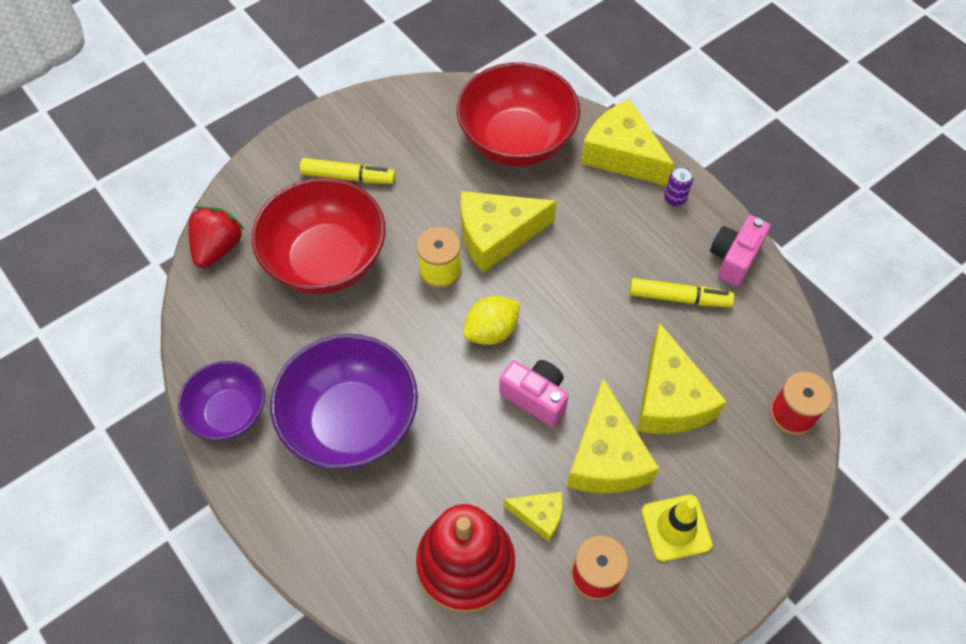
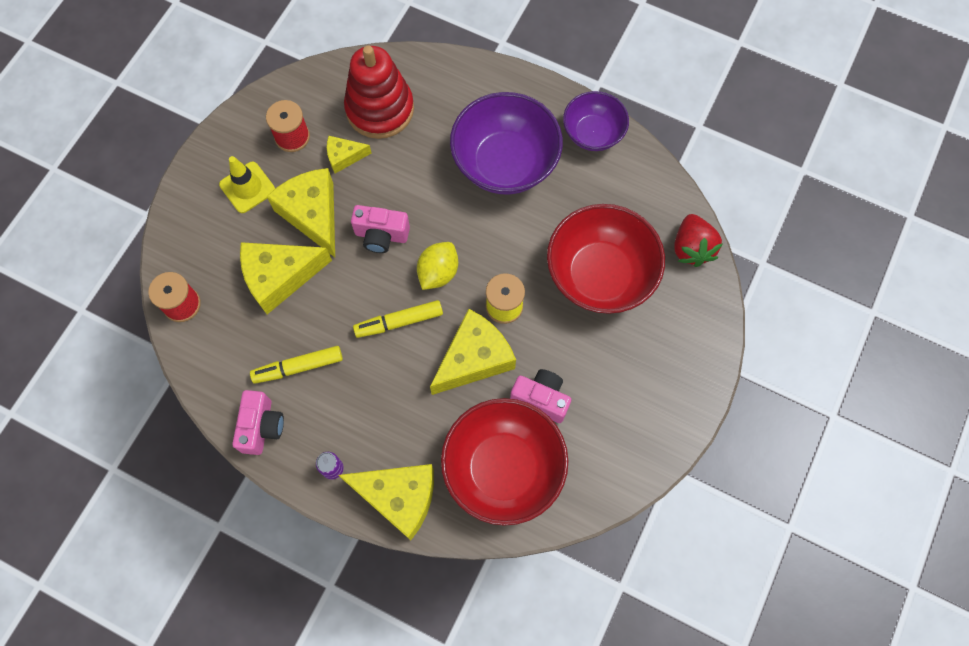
camera: 155 degrees right, 10 degrees up
(348, 177) = (631, 360): yellow marker -> yellow marker (399, 322)
(451, 179) = (541, 399): none -> pink camera
(669, 398) = (280, 277): yellow cheese -> yellow cheese turned 75 degrees counterclockwise

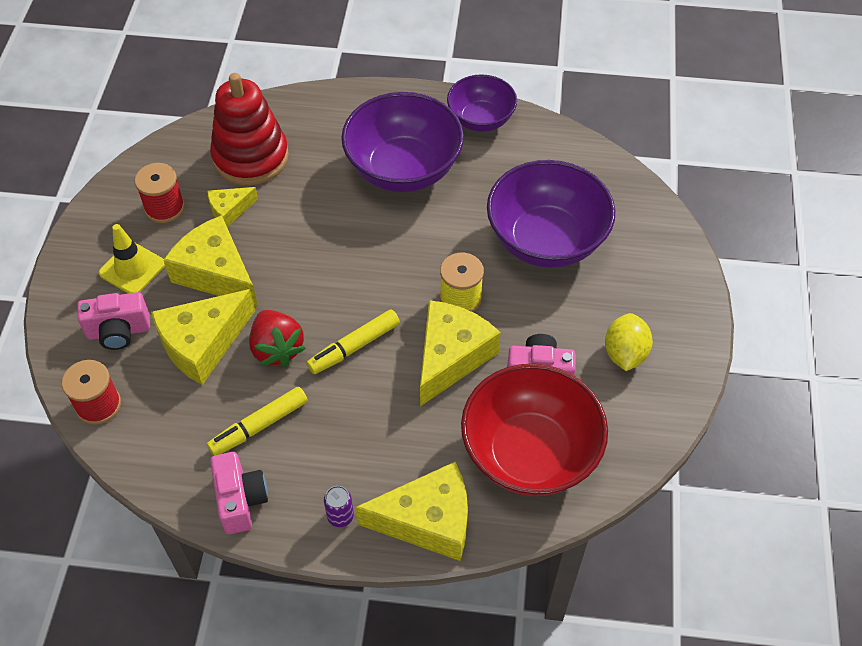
camera: 20 degrees left, 15 degrees down
(381, 235) = (300, 271): pink camera -> pink camera (119, 331)
(438, 272) = (377, 288): yellow lemon -> yellow lemon (625, 353)
(600, 275) = (546, 240): red bowl -> purple bowl
(691, 248) = (625, 190): red strawberry -> red strawberry (277, 349)

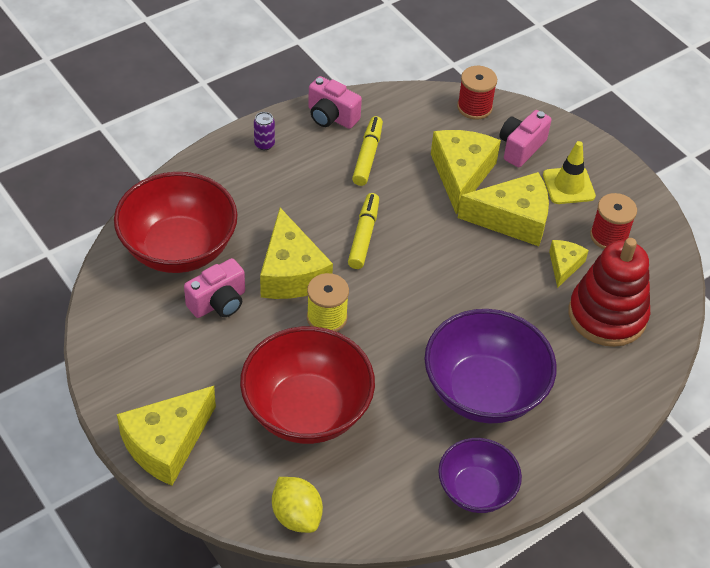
camera: 135 degrees right, 5 degrees down
(277, 349) = (412, 202): red strawberry -> none
(427, 521) = (209, 173): yellow cheese -> yellow cheese (167, 443)
(546, 240) = (307, 410): purple bowl -> red bowl
(625, 353) = (165, 358): yellow lemon -> yellow lemon (296, 516)

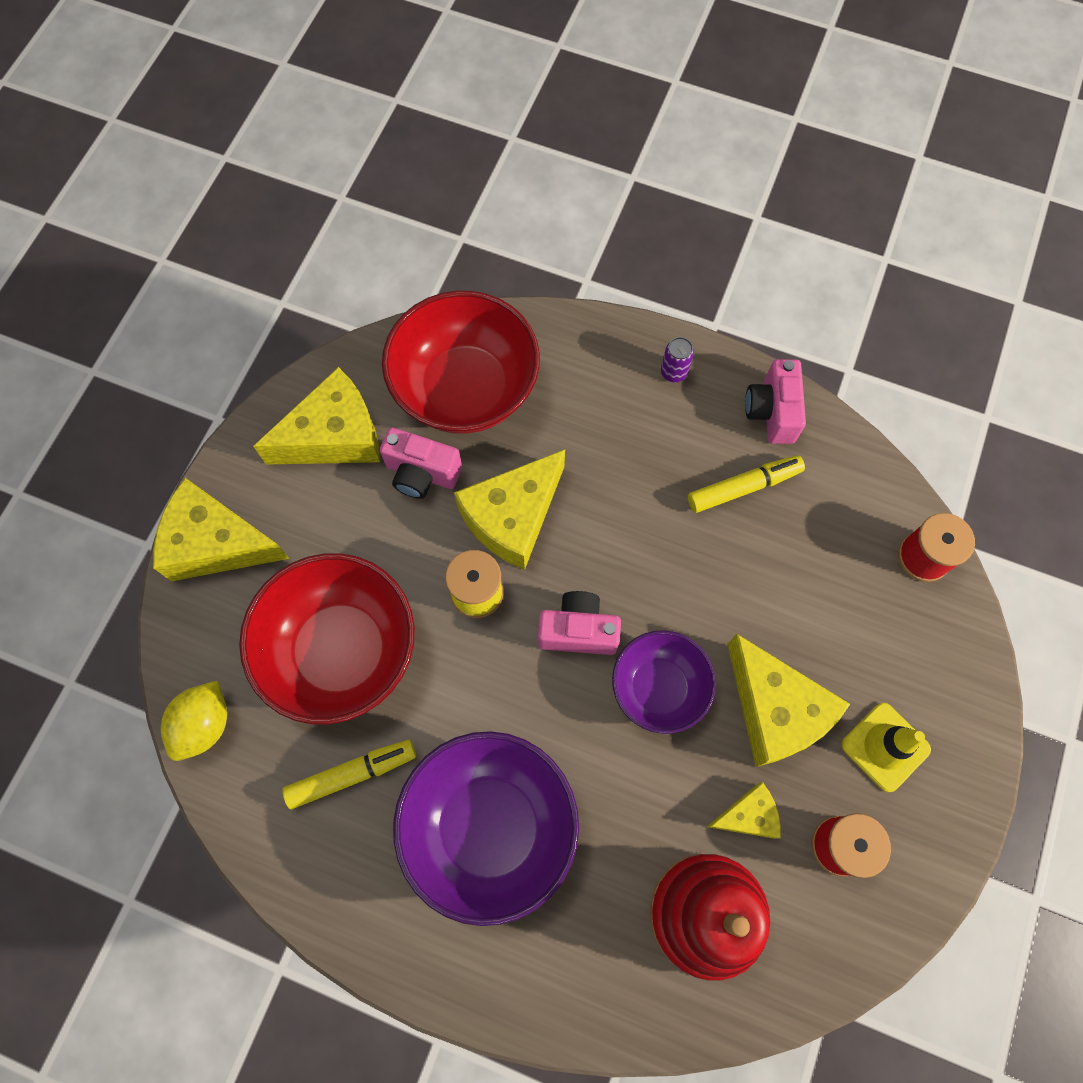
camera: 60 degrees right, 20 degrees up
(363, 236) = (620, 558): yellow marker -> yellow marker (351, 774)
(461, 174) = (799, 608): yellow cheese -> yellow cheese (334, 436)
(476, 490) = (347, 898): purple bowl -> purple bowl (659, 688)
(521, 148) = (901, 652): pink camera -> pink camera (578, 631)

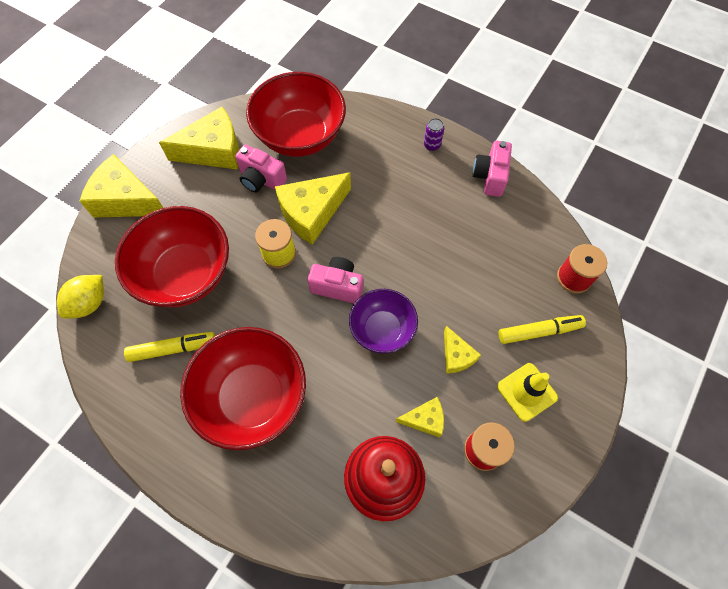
camera: 10 degrees right, 5 degrees down
(489, 827) = (252, 397): purple bowl -> red bowl
(743, 487) = (462, 218): yellow marker -> yellow marker (539, 331)
(774, 710) = (456, 356): yellow cheese -> yellow cheese, size x0.53

